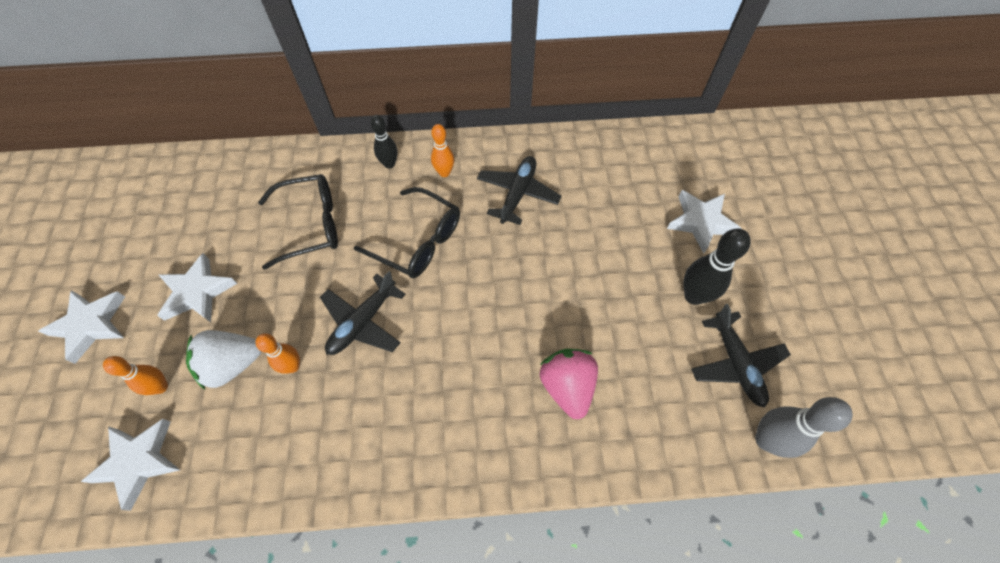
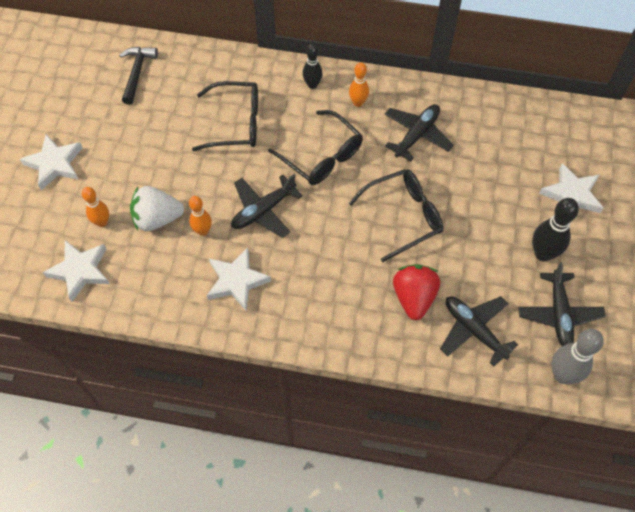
camera: 15 degrees right, 0 degrees up
(183, 193) = (137, 73): none -> black hammer
(197, 292) = (138, 157): white star -> white star (237, 281)
(528, 289) = (404, 216): none -> black glasses
(567, 386) = (414, 297): pink strawberry -> red strawberry
(648, 410) = (474, 330): none -> black plane

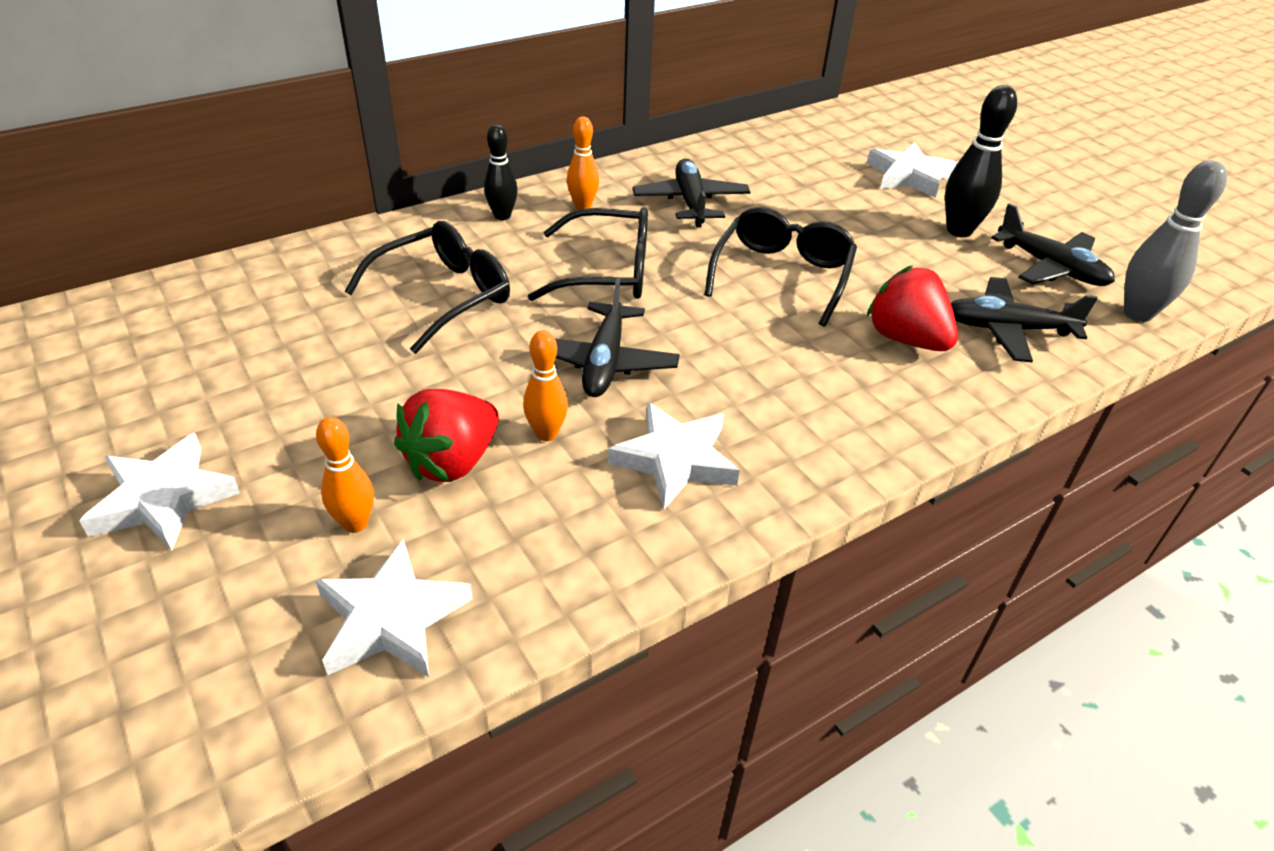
camera: 45 degrees left, 20 degrees down
(137, 73) = (207, 316): black hammer -> none
(157, 218) = (452, 461): white strawberry -> red strawberry

